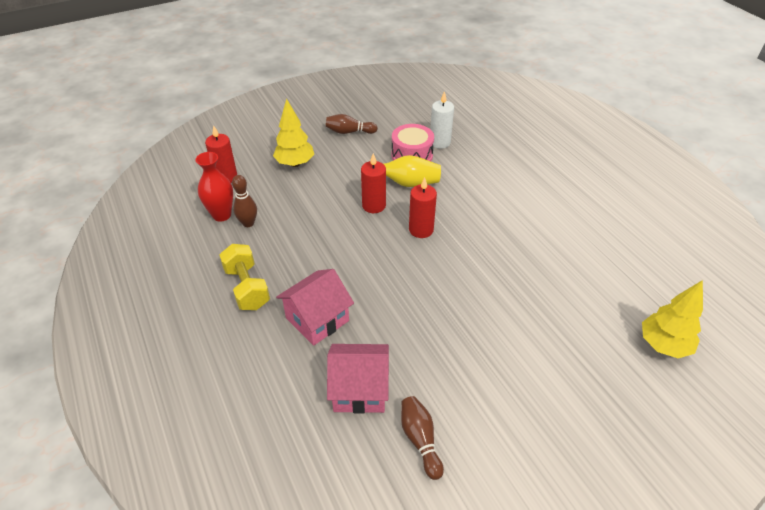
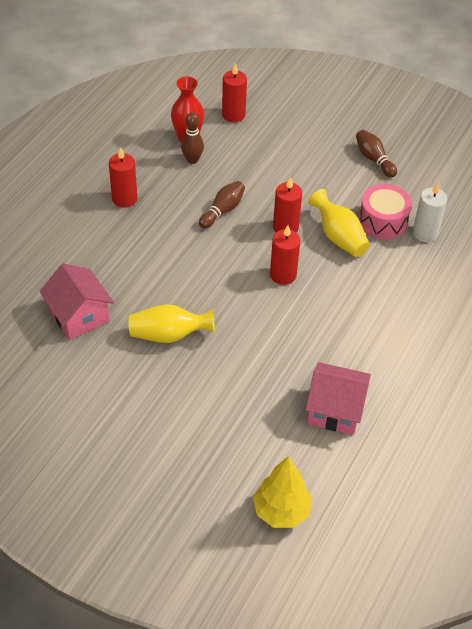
camera: 55 degrees right, 5 degrees up
(247, 287) = (124, 199): yellow dumbbell -> red candle
(295, 163) = (292, 147): yellow tree -> none
(317, 319) = (126, 257): pink house -> pink house (335, 410)
(420, 440) = (60, 373): brown bowling pin -> brown bowling pin (222, 210)
(432, 331) = (169, 335): none -> yellow vase

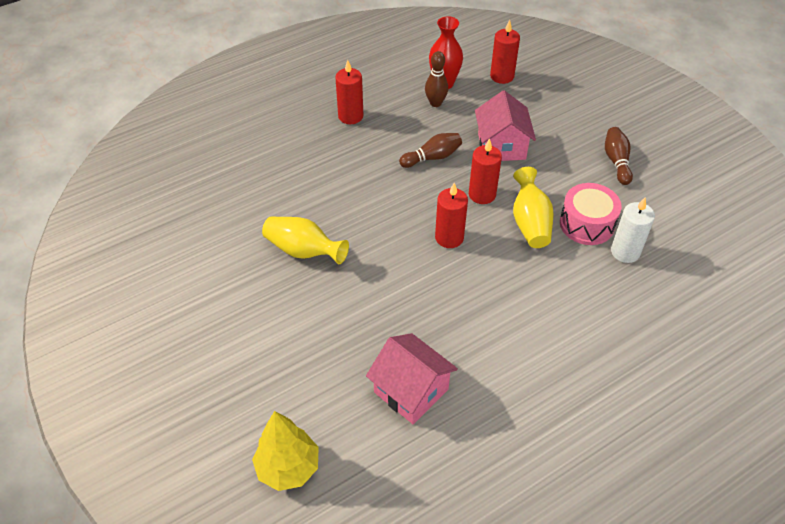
camera: 30 degrees right, 0 degrees up
(79, 316) = (238, 202): pink house -> pink house (501, 146)

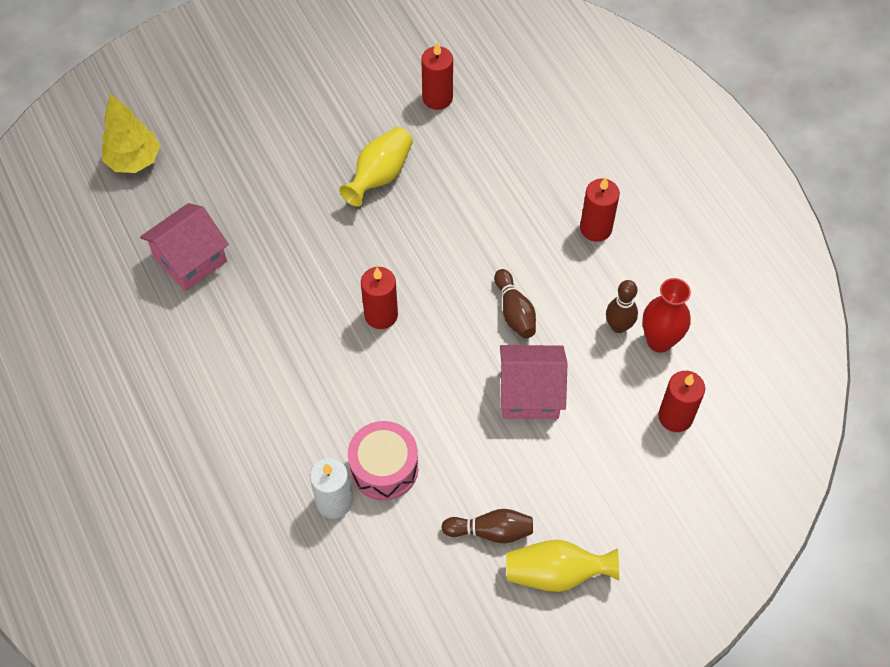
camera: 95 degrees right, 10 degrees up
(482, 194) = (445, 358): red candle -> red candle (437, 98)
(530, 222) = (394, 404): yellow vase -> yellow vase (556, 573)

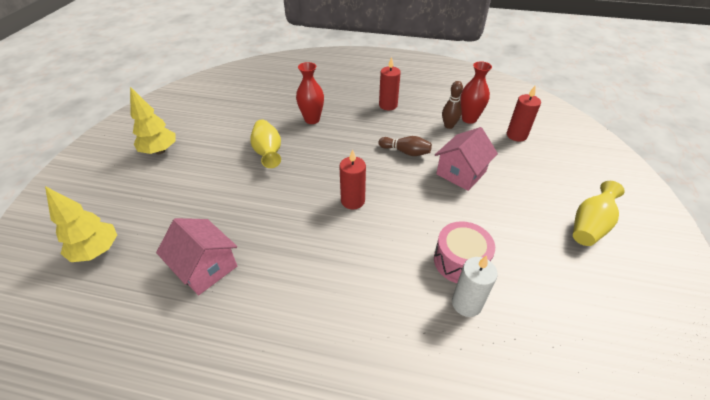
camera: 50 degrees left, 15 degrees down
(190, 260) = (206, 267): pink house -> pink house turned 45 degrees counterclockwise
(286, 77) = (160, 151): none -> yellow tree
(437, 98) = (255, 111): red candle -> none
(480, 170) = (312, 119): none -> red vase
(491, 531) = (542, 237): brown bowling pin -> none

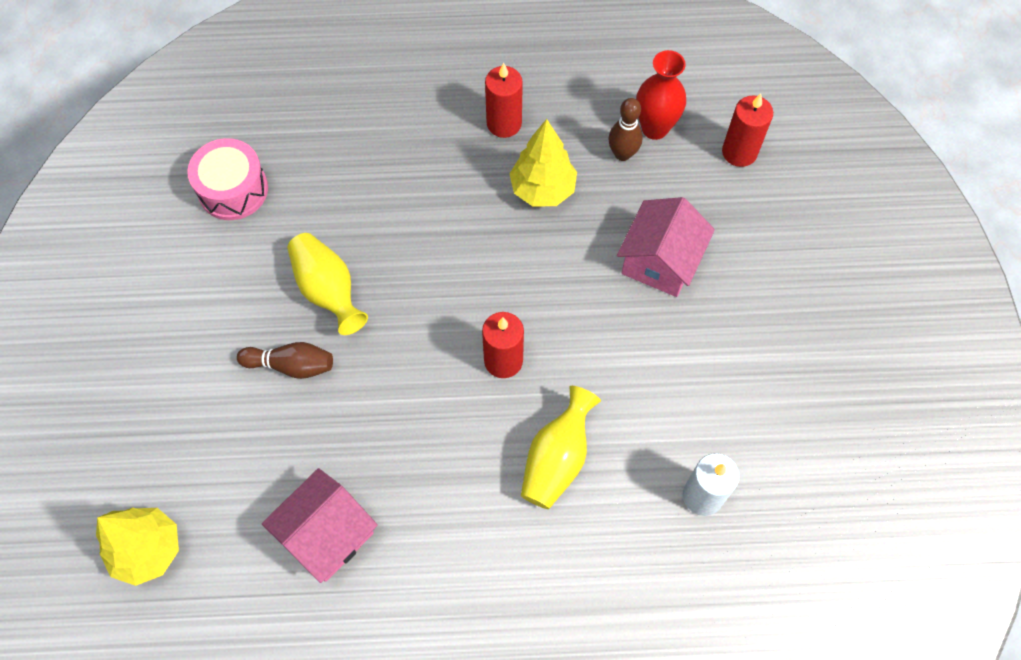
camera: 15 degrees left, 20 degrees up
(160, 151) = (134, 332): yellow tree -> yellow tree (542, 189)
(206, 267) = (327, 534): pink house -> pink house turned 75 degrees counterclockwise
(312, 119) = (376, 193): red vase -> none
(405, 152) = (562, 235): brown bowling pin -> brown bowling pin (291, 365)
(460, 261) = (684, 431): pink drum -> pink drum (233, 189)
(589, 226) = (859, 322): yellow vase -> yellow vase (557, 459)

